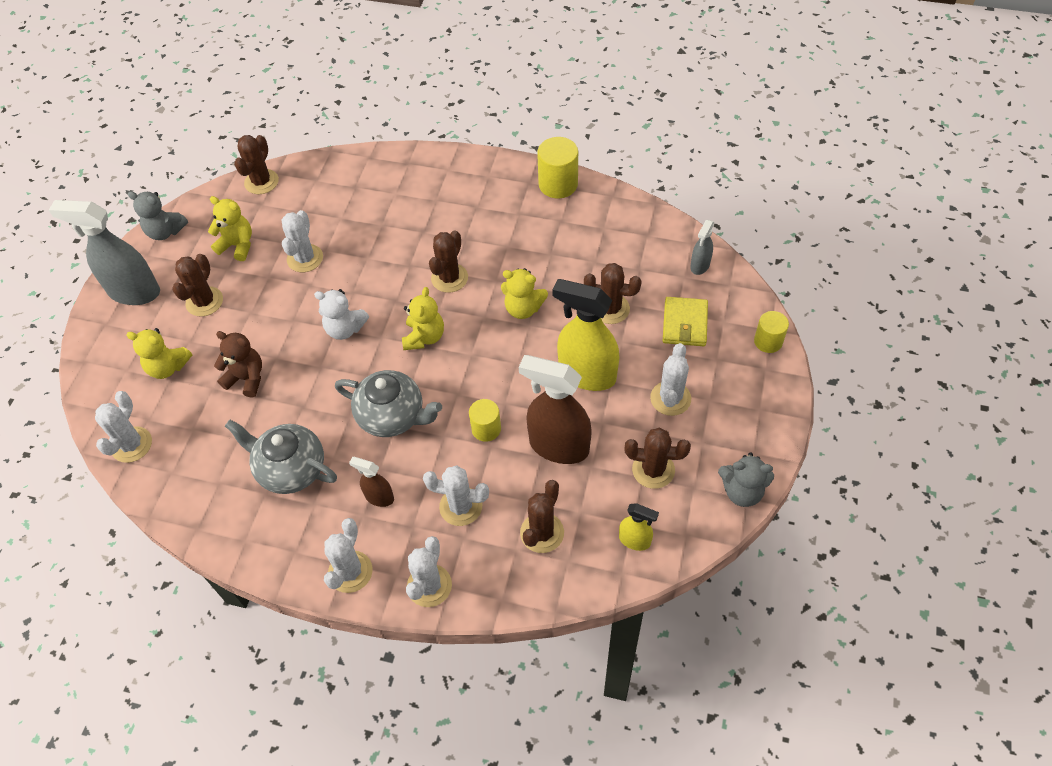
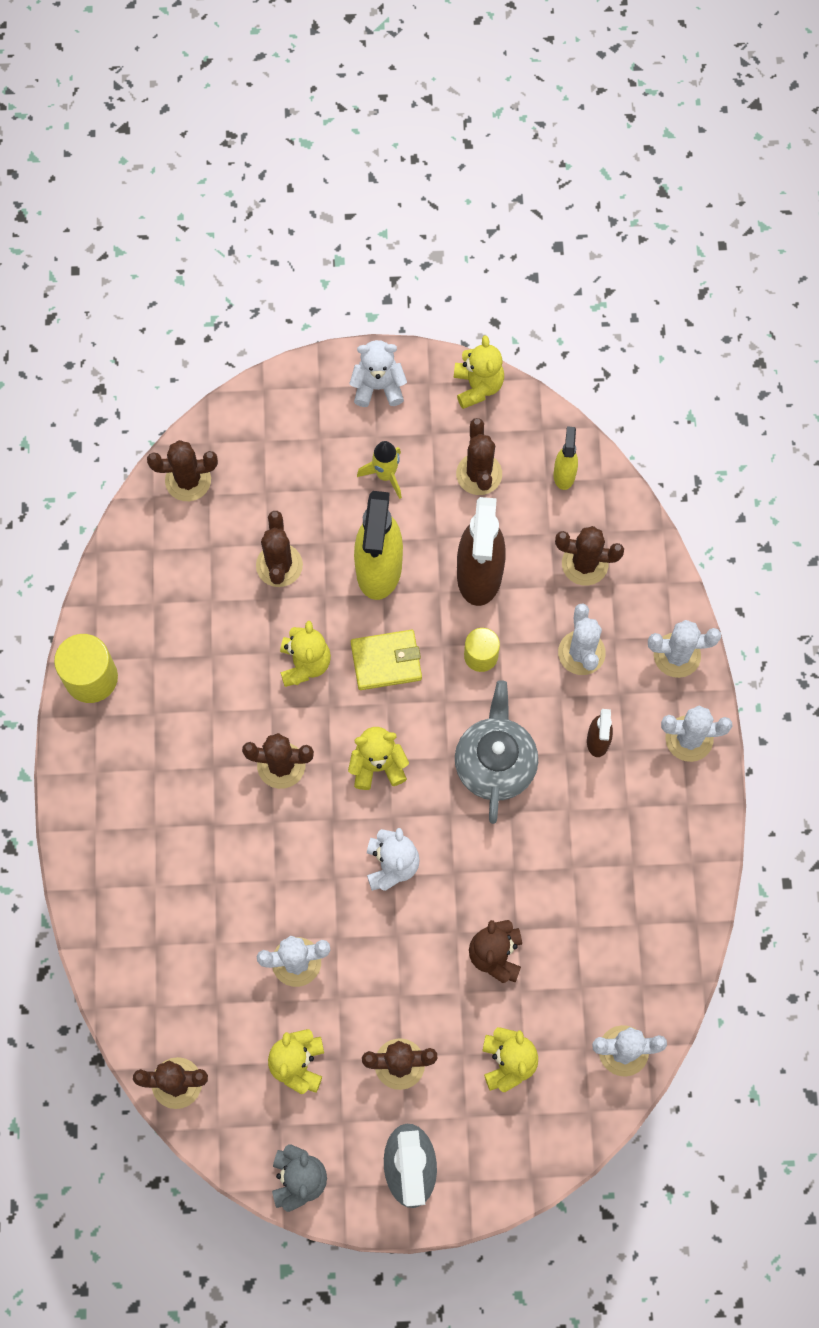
camera: 110 degrees left, 15 degrees up
(290, 469) = (595, 850): grey teapot -> none
(670, 398) = (385, 475): white cactus -> yellow rocket
(685, 324) = (279, 480): yellow wallet -> yellow wallet (386, 661)
(700, 266) = (188, 480): grey spray bottle -> brown cactus
(742, 491) = (478, 386): grey teddy bear -> yellow teddy bear
(757, 412) = (378, 387): none -> white teddy bear
(768, 341) = (281, 390): yellow cylinder -> none

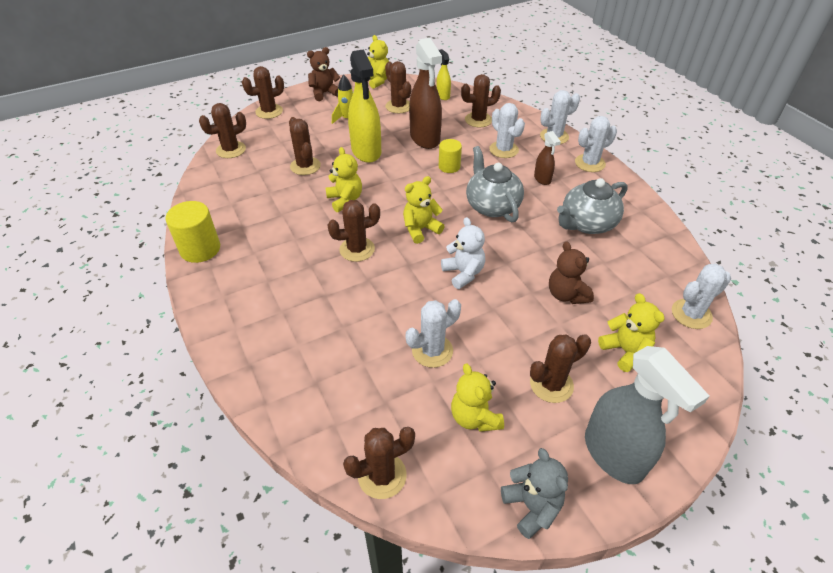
camera: 25 degrees left, 25 degrees down
(274, 403) = (269, 111): none -> brown cactus
(378, 387) = (324, 93): white teddy bear -> brown teddy bear
(386, 661) = (395, 184): yellow wallet -> none
(600, 853) = (587, 224): none -> grey teapot

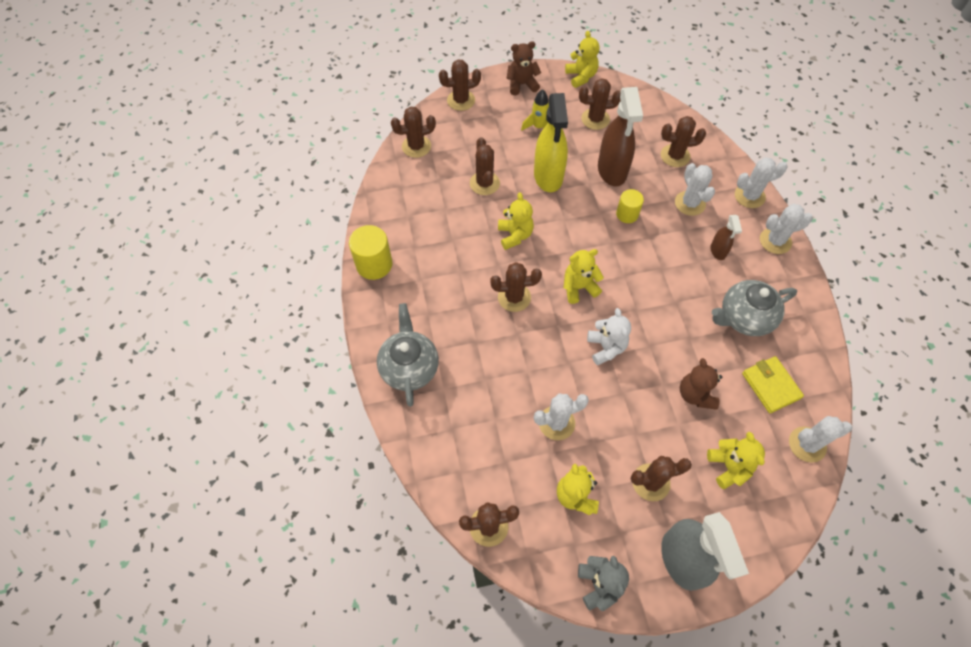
camera: 15 degrees right, 15 degrees up
(398, 106) = (595, 119): brown cactus -> brown cactus turned 75 degrees counterclockwise
(443, 95) = (646, 112): yellow spray bottle -> none
(492, 206) = (656, 274): grey teapot -> grey teapot (409, 367)
(634, 272) = (770, 385): none -> yellow wallet

